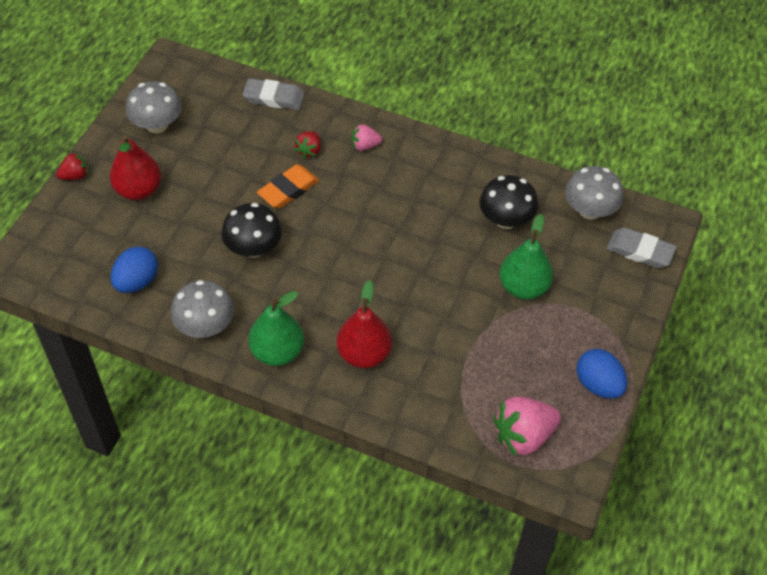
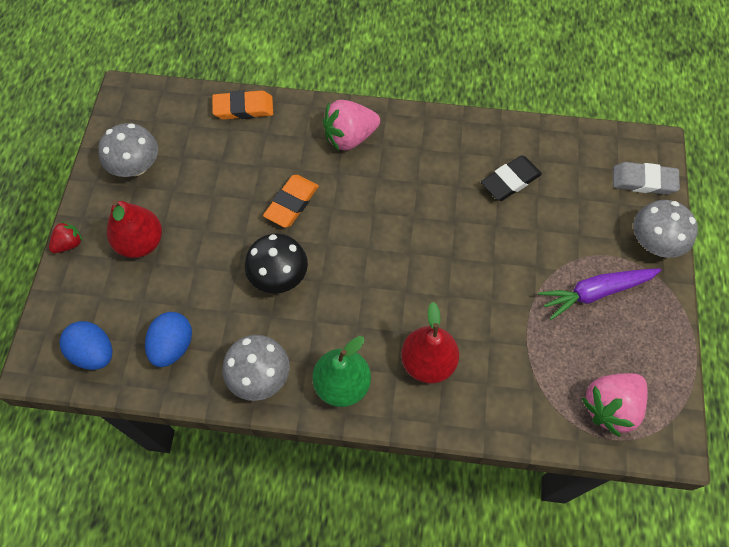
camera: 15 degrees left, 10 degrees up
(274, 98) = (243, 108): grey eraser -> orange eraser
(309, 151) = (297, 156): red strawberry -> none
(365, 146) = (350, 137): pink strawberry -> pink strawberry, size x1.86
(506, 219) = (510, 181): black mushroom -> black eraser
(523, 287) = (552, 247): green pear -> none
(550, 336) = (595, 292): none -> purple carrot
(589, 210) = (583, 151): grey mushroom -> grey mushroom (654, 242)
(598, 385) = (658, 331): blue egg -> blue egg (94, 353)

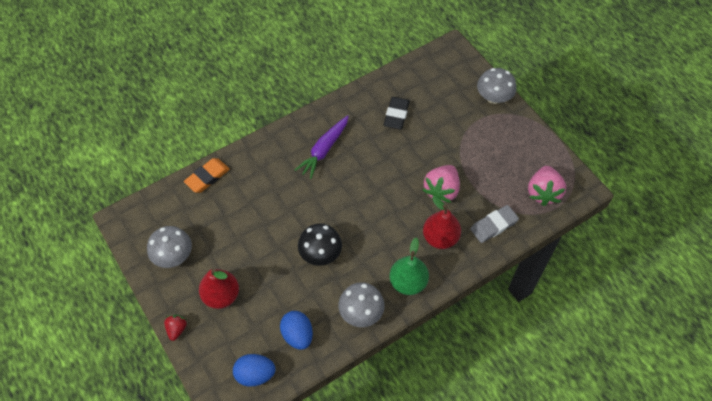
camera: 40 degrees left, 5 degrees down
(291, 203) = (289, 210): orange eraser -> none
(350, 137) = (287, 151): pink strawberry -> pink strawberry (441, 190)
(595, 292) = (488, 142): purple carrot -> purple carrot (324, 150)
(643, 181) = (462, 69): grey eraser -> grey eraser (493, 225)

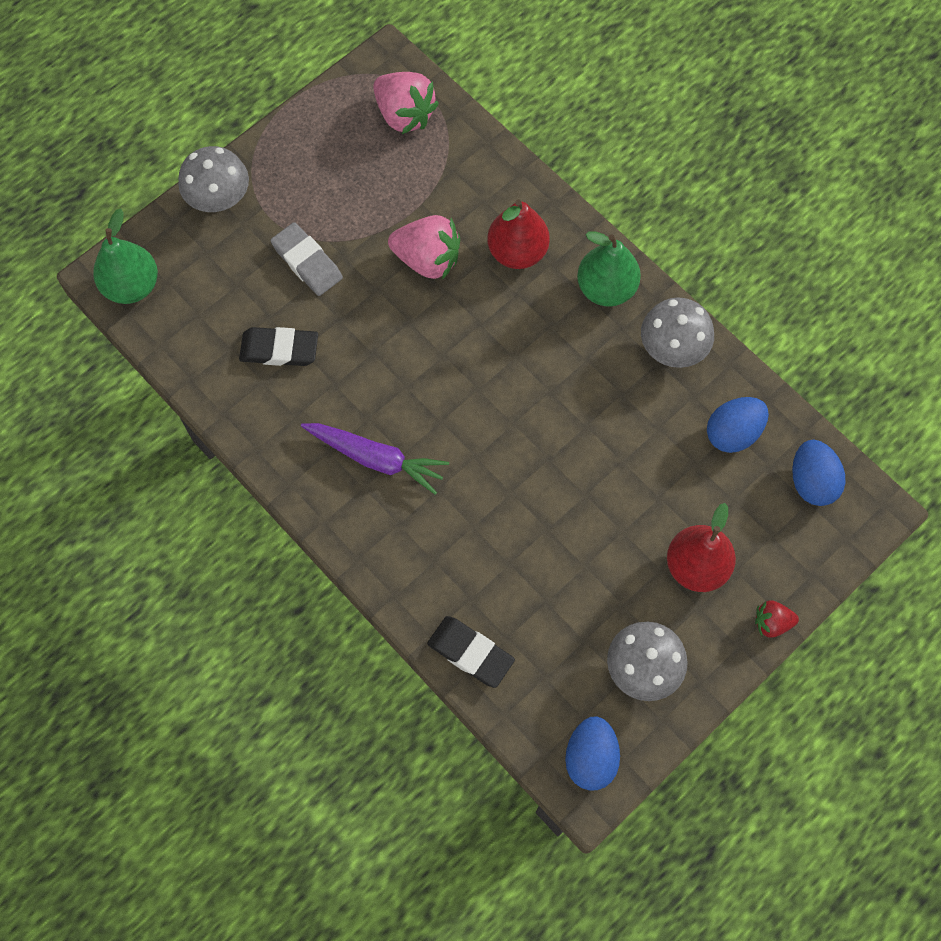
camera: 100 degrees left, 10 degrees up
(136, 222) = (590, 758): none -> blue egg
(207, 177) = (470, 653): orange eraser -> black eraser
(320, 254) = (584, 426): black mushroom -> none
(444, 57) = (132, 286): none -> green pear
(493, 225) = (479, 179): grey eraser -> grey eraser (307, 262)
(543, 192) = (404, 115): pink strawberry -> pink strawberry turned 45 degrees clockwise

